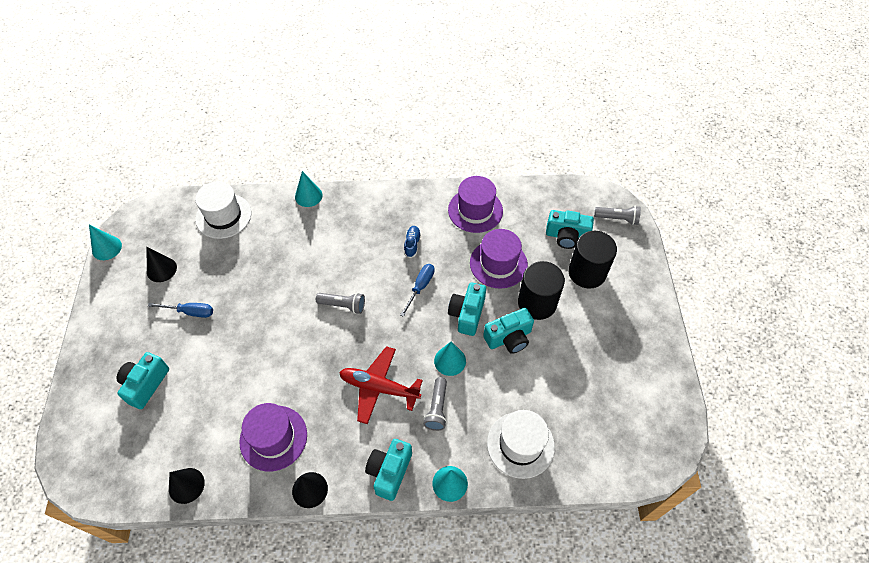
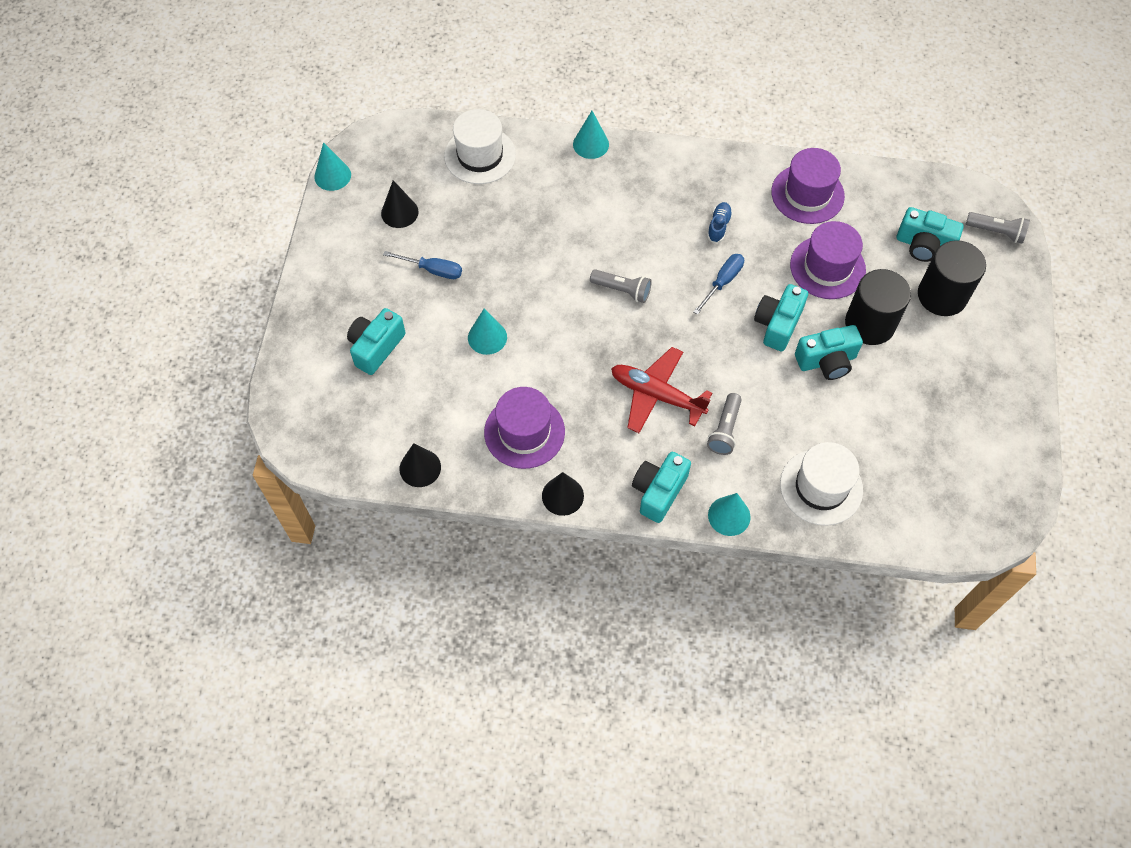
camera: 10 degrees right, 5 degrees up
(450, 361) = (748, 377): turquoise cone -> turquoise cone (487, 337)

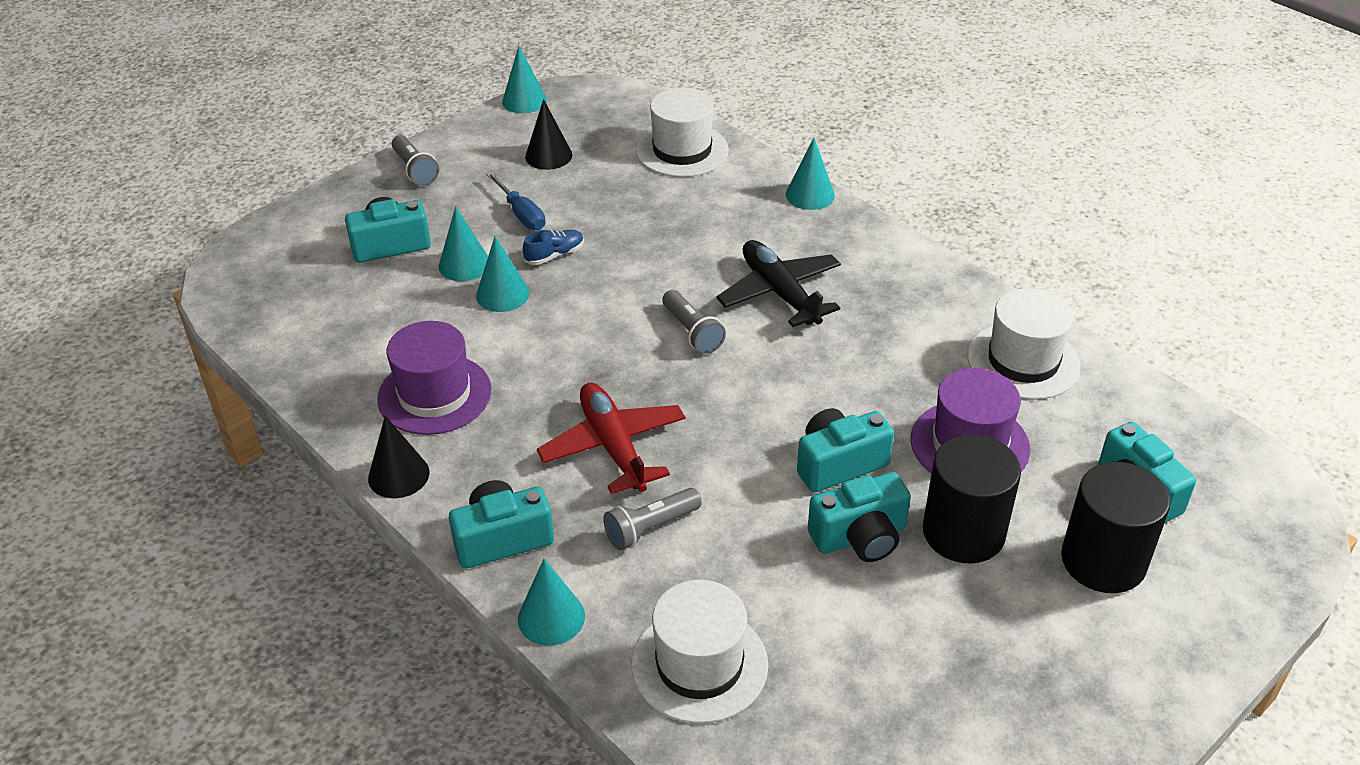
camera: 40 degrees right, 20 degrees down
(420, 468) = (299, 363): black cone -> none
(440, 331) = (464, 264): none -> turquoise cone
(643, 230) = (779, 293): none -> black plane
(718, 226) = (873, 334): blue shoe -> blue shoe (554, 255)
(722, 282) = (818, 387): blue screwdriver -> none
(807, 194) = (1023, 361): purple hat -> white hat
(826, 361) = (860, 537): turquoise camera -> turquoise camera turned 45 degrees counterclockwise
(996, 232) = (1264, 538): grey flashlight -> grey flashlight (415, 170)

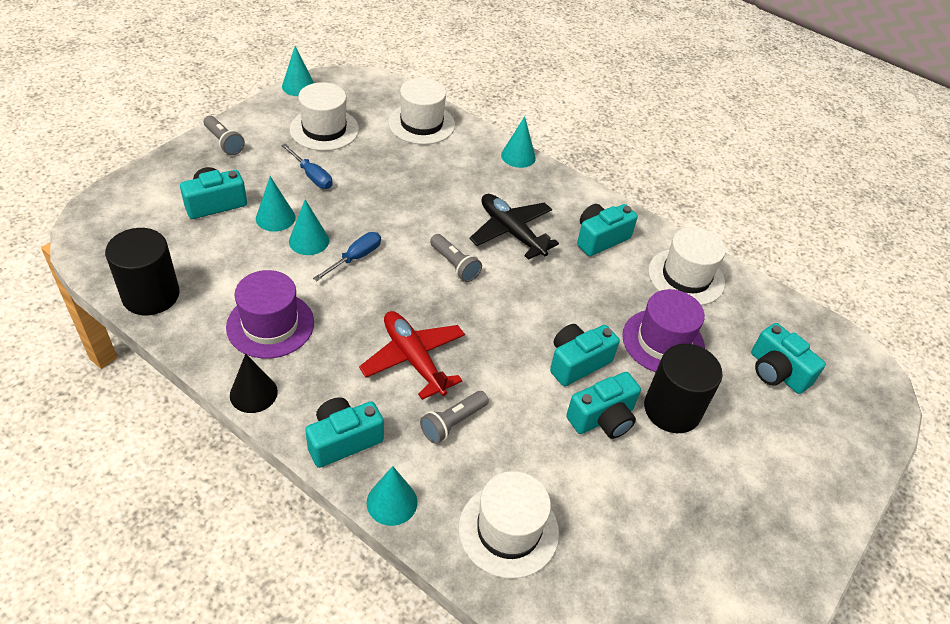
camera: 15 degrees left, 5 degrees up
(548, 156) = (324, 129): black cone -> white hat
(554, 255) = (343, 208): blue shoe -> none
(560, 318) = (355, 258): none -> blue screwdriver
(906, 306) = (600, 238): none -> turquoise camera
(1103, 561) = (768, 424): black cylinder -> black cylinder (151, 295)

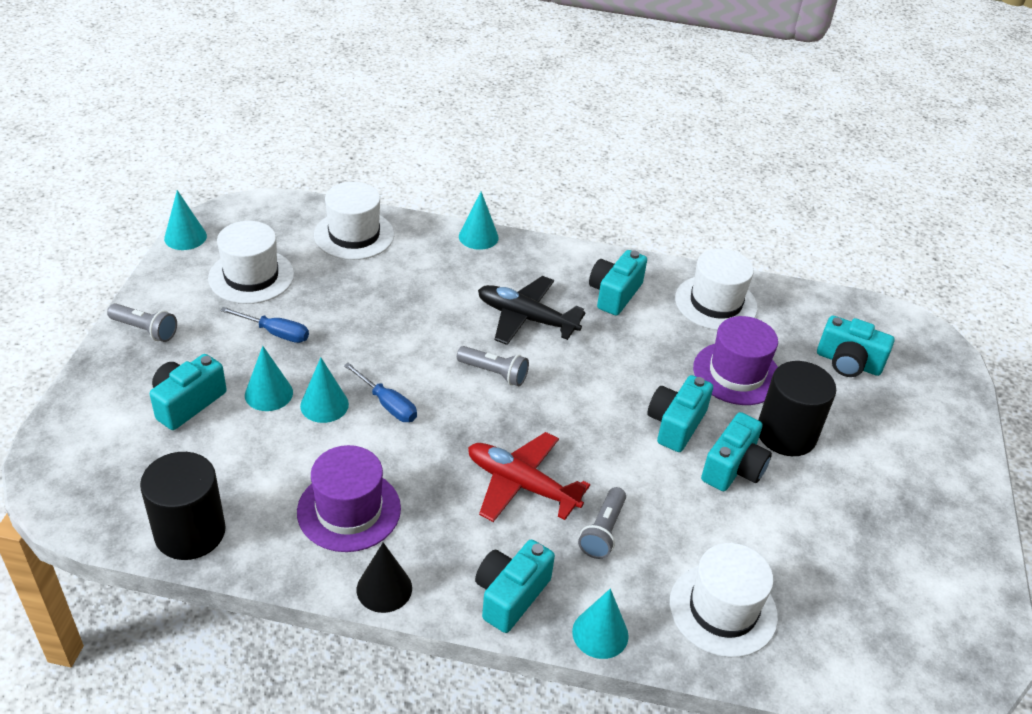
camera: 25 degrees left, 5 degrees down
(355, 258) = (387, 404): blue screwdriver -> blue screwdriver turned 120 degrees clockwise

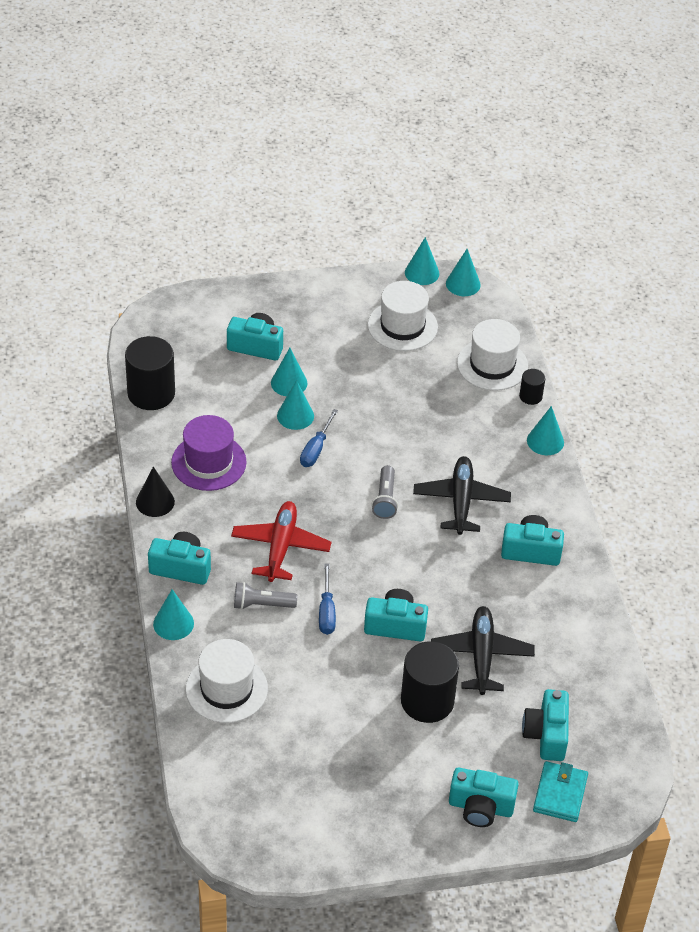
camera: 70 degrees right, 5 degrees up
(145, 330) = (311, 296): grey flashlight -> none
(226, 215) = (463, 284): none -> turquoise cone
(275, 333) = (350, 363): blue screwdriver -> blue screwdriver (326, 611)
(414, 225) = (530, 396): none -> black cylinder
(716, 303) = (566, 624): white hat -> none
(733, 468) = (368, 672): turquoise camera -> turquoise camera (480, 807)
(737, 373) = (481, 655): purple hat -> black plane
(921, 378) = (560, 794): none -> turquoise wallet

